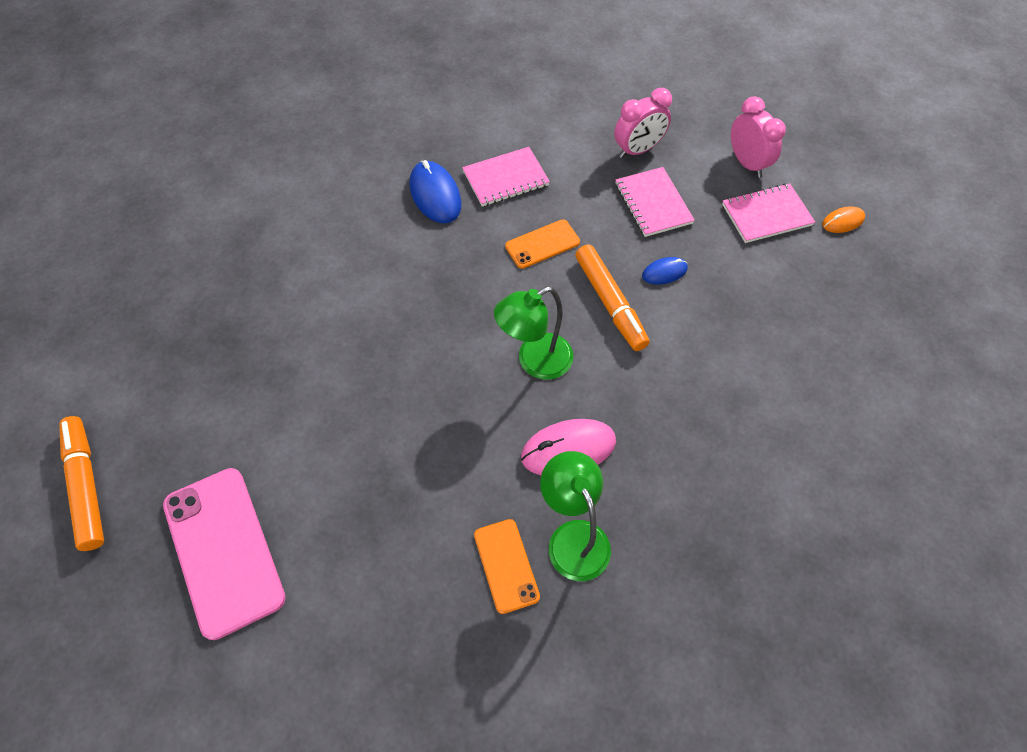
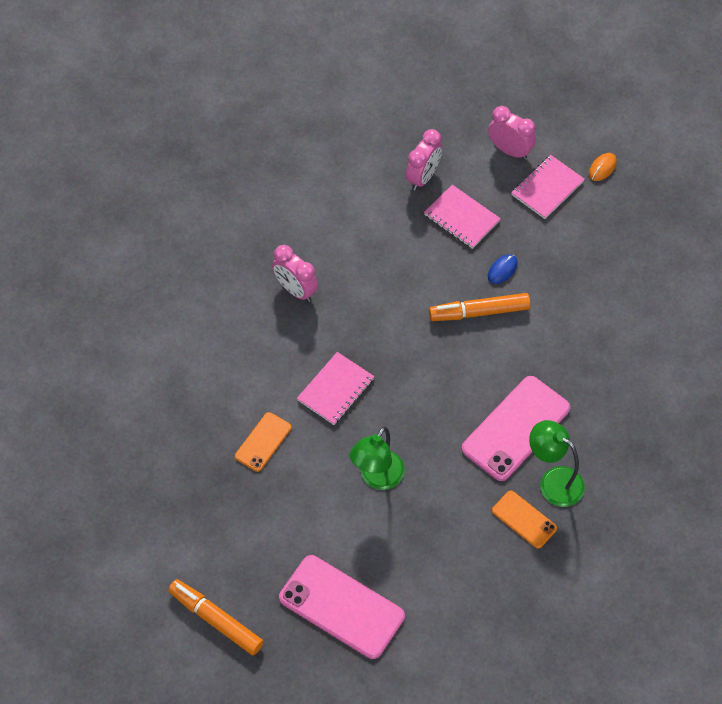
camera: 30 degrees left, 0 degrees up
(435, 195) = (295, 290): blue mouse -> pink clock
(506, 179) = (339, 250): pink notebook -> pink notebook (335, 390)
(535, 362) = (455, 381): green lamp -> green lamp (377, 478)
(542, 244) = (403, 291): orange phone -> orange phone (263, 442)
(568, 449) = (516, 428): pink mouse -> pink phone
(610, 303) = (479, 312): orange marker -> orange marker turned 135 degrees clockwise

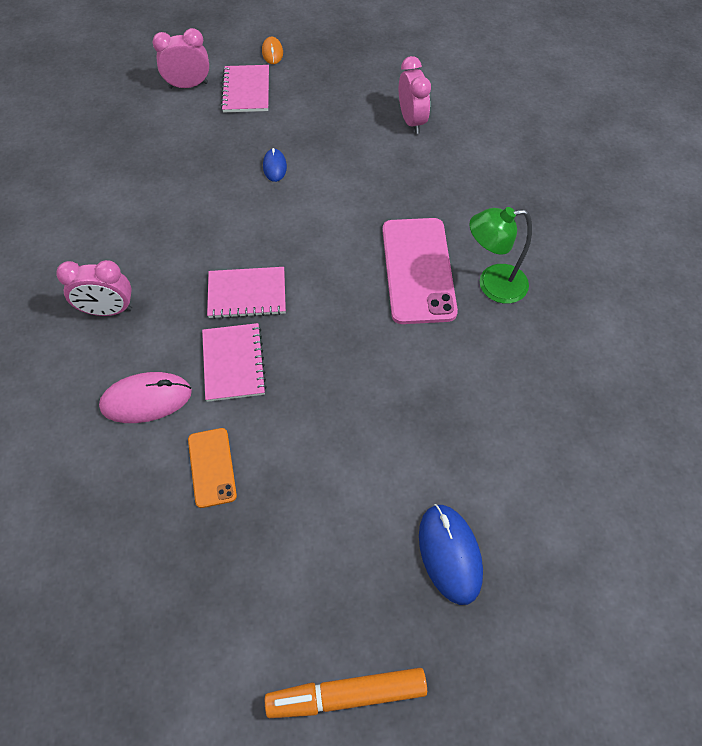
camera: 45 degrees left, 0 degrees up
(265, 368) = (146, 399): none -> pink mouse
(341, 607) = (449, 554): pink phone -> blue mouse
(377, 478) = (352, 406): green lamp -> none
(423, 177) = (136, 148): pink clock -> pink clock (411, 121)
(461, 218) = (200, 154): pink notebook -> pink notebook (247, 294)
(479, 312) = (290, 209): orange marker -> none
(524, 519) = (506, 333): orange phone -> none

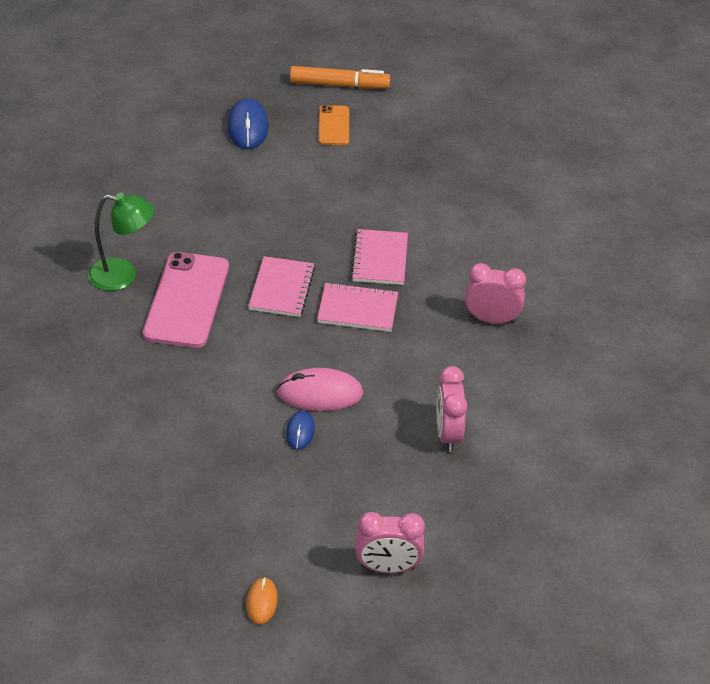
camera: 170 degrees left, 15 degrees down
(146, 399) = (457, 248): pink mouse -> pink mouse (320, 393)
(212, 467) = (408, 198): orange phone -> orange phone (334, 126)
(246, 90) = (312, 544): pink notebook -> pink notebook (281, 289)
(411, 121) = (118, 459): pink clock -> pink clock (448, 434)

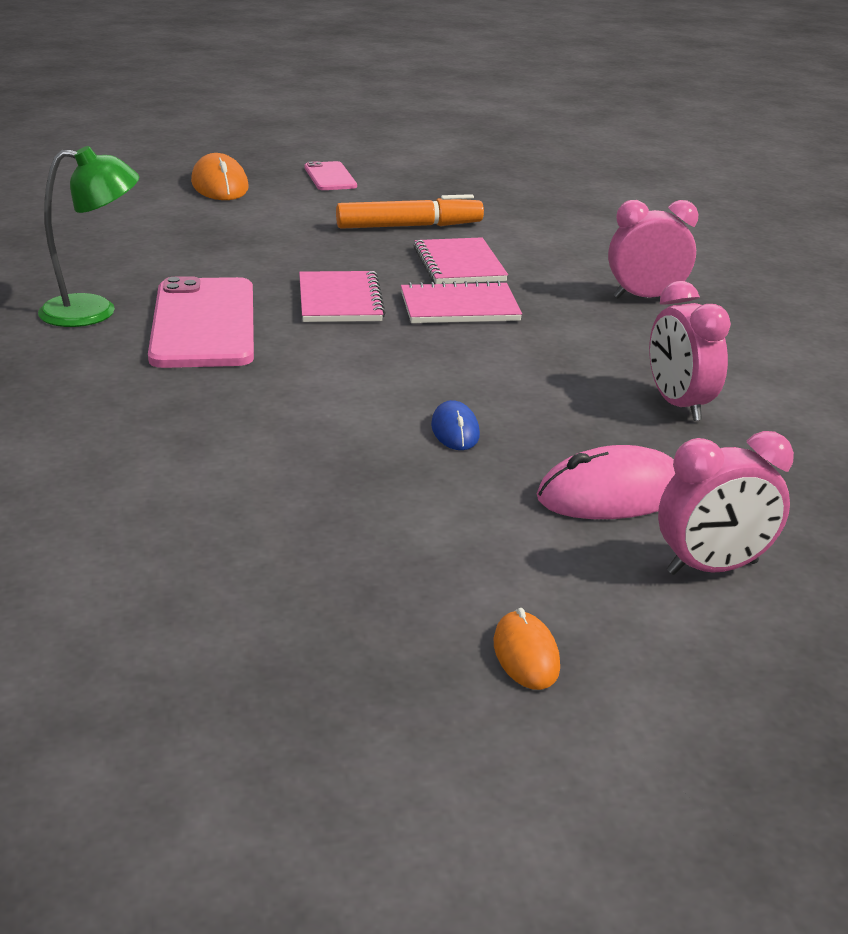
camera: 15 degrees left, 15 degrees down
(248, 127) = (220, 185): blue mouse -> orange mouse
(320, 393) = (459, 388): pink mouse -> pink mouse (612, 494)
(334, 126) = (330, 177): orange phone -> pink phone
(339, 85) = (318, 151): orange marker -> orange marker (409, 226)

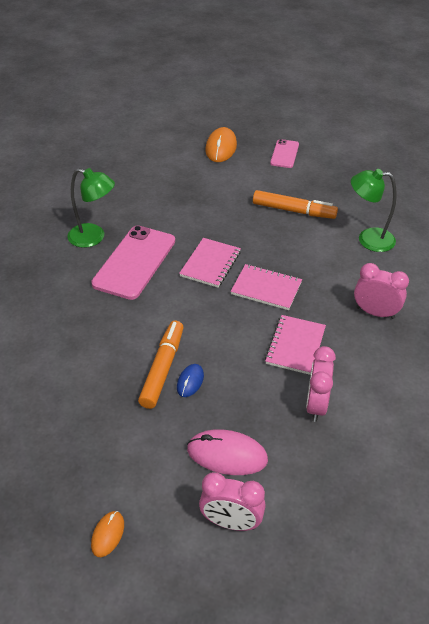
camera: 30 degrees right, 15 degrees up
(391, 428) = (162, 368): none -> orange marker
(459, 264) = (294, 252): pink notebook -> pink notebook (295, 346)
(550, 233) = (368, 239): none -> green lamp

